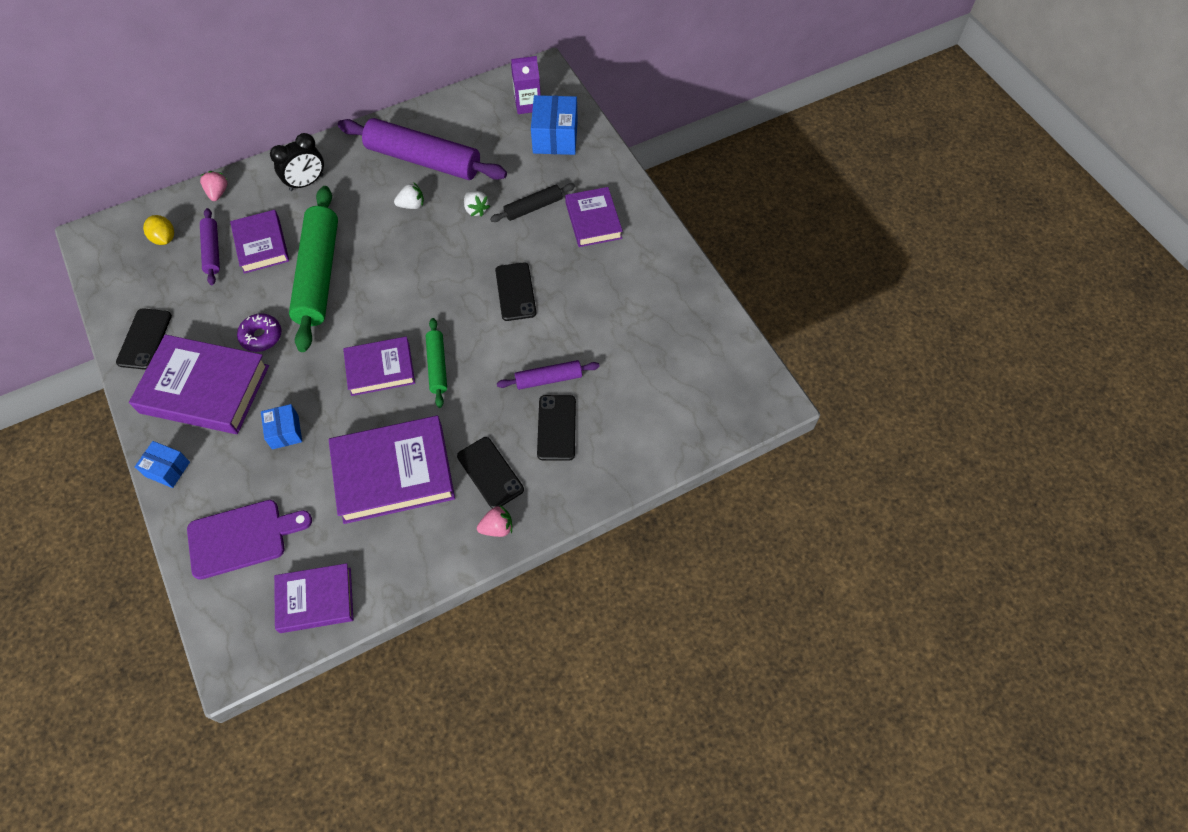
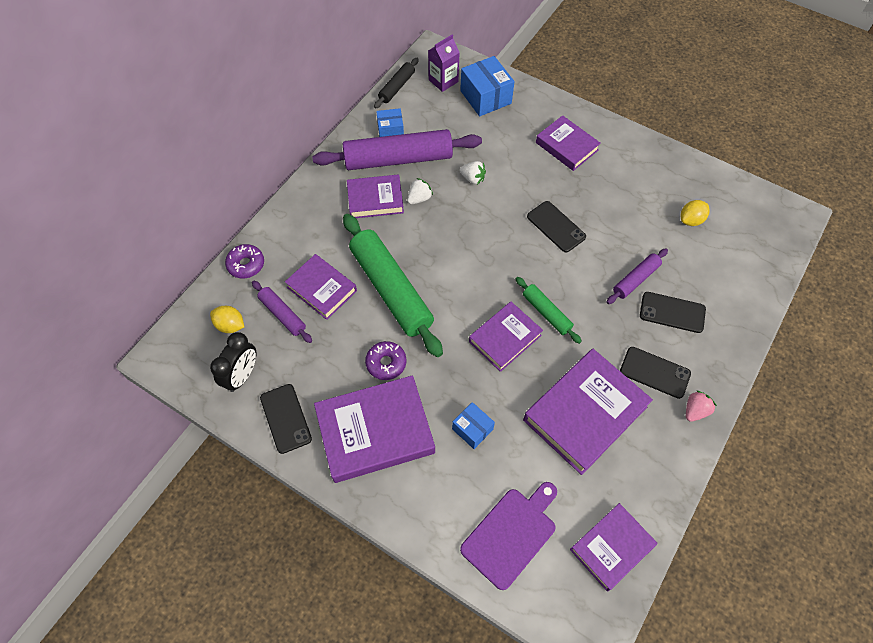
camera: 30 degrees left, 0 degrees up
(167, 469) = (401, 515): blue box -> blue box (390, 131)
(218, 193) = (246, 264): pink strawberry -> purple donut
(306, 183) = (317, 221): black clock -> black clock (242, 375)
(372, 187) = (375, 199): none -> purple book
(533, 207) = (514, 157): black rolling pin -> black rolling pin (397, 87)
(556, 427) = (672, 312): black phone -> black phone turned 45 degrees counterclockwise
(655, 351) = (691, 220): none -> yellow lemon

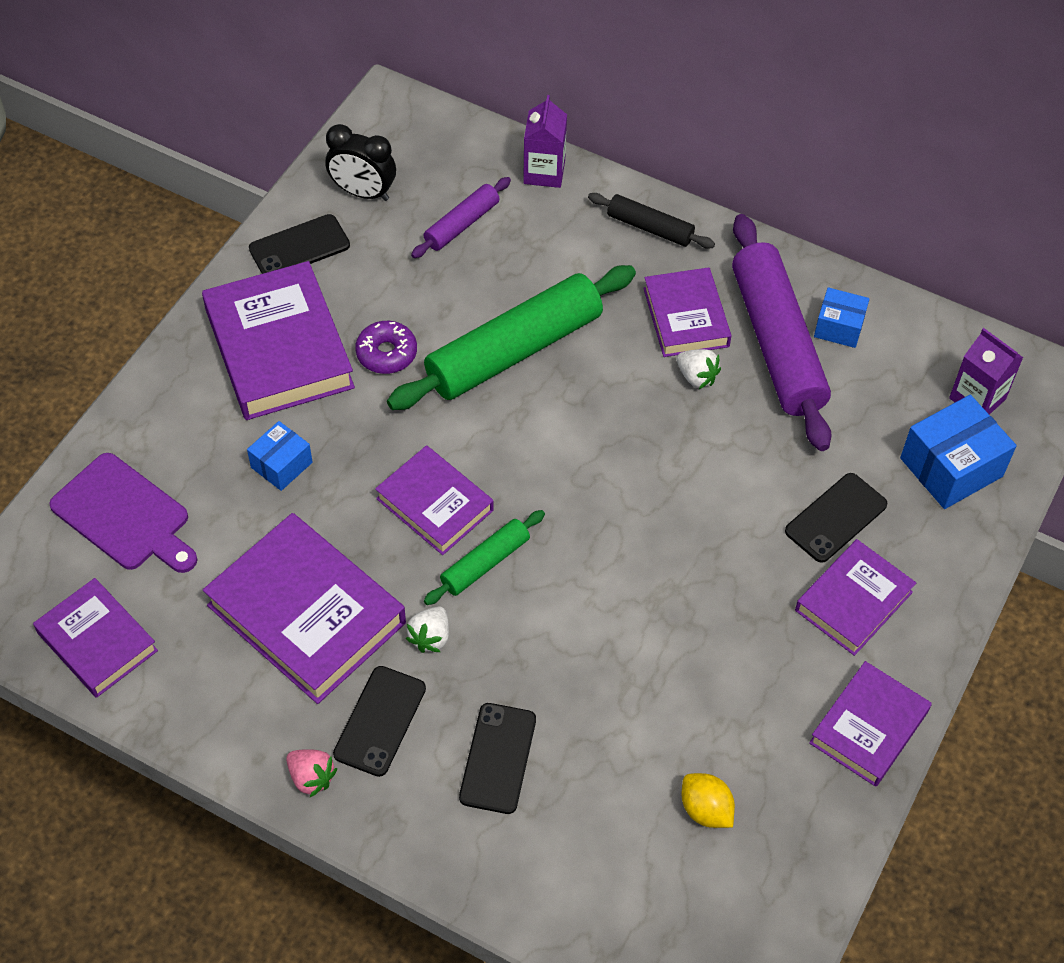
camera: 85 degrees right, 5 degrees down
(230, 325) = (441, 169): yellow lemon -> none
(246, 264) = (544, 172): purple donut -> purple carton
(322, 289) = (508, 265): purple book -> purple book (868, 727)
(390, 131) = (839, 327): blue box -> blue box turned 60 degrees counterclockwise
(397, 87) = (944, 329): black rolling pin -> black rolling pin (650, 228)
(472, 178) = (751, 452): white strawberry -> white strawberry (430, 637)
(556, 226) = (662, 580): black phone -> black phone (836, 518)
(635, 279) = (562, 703): purple rolling pin -> none

